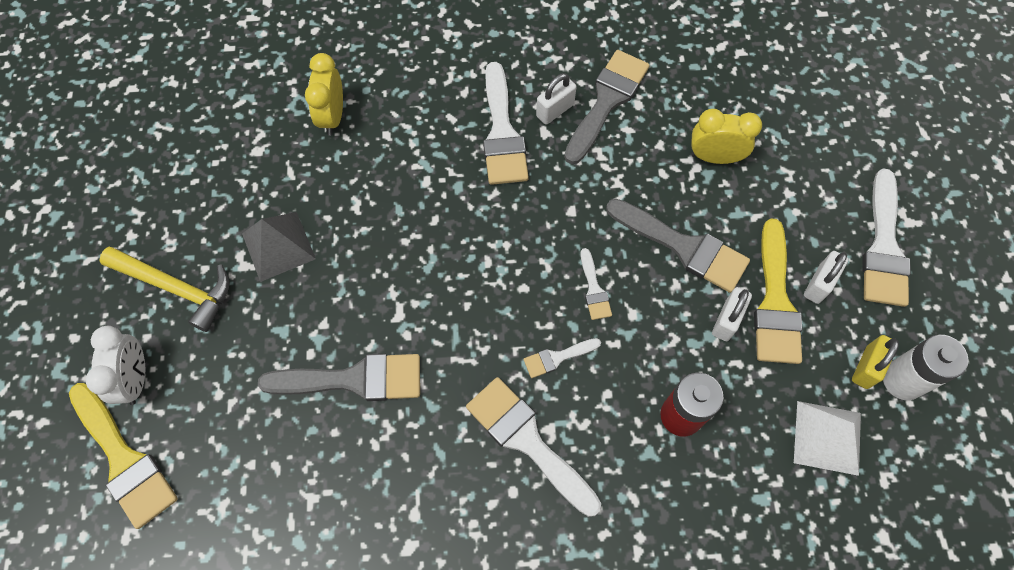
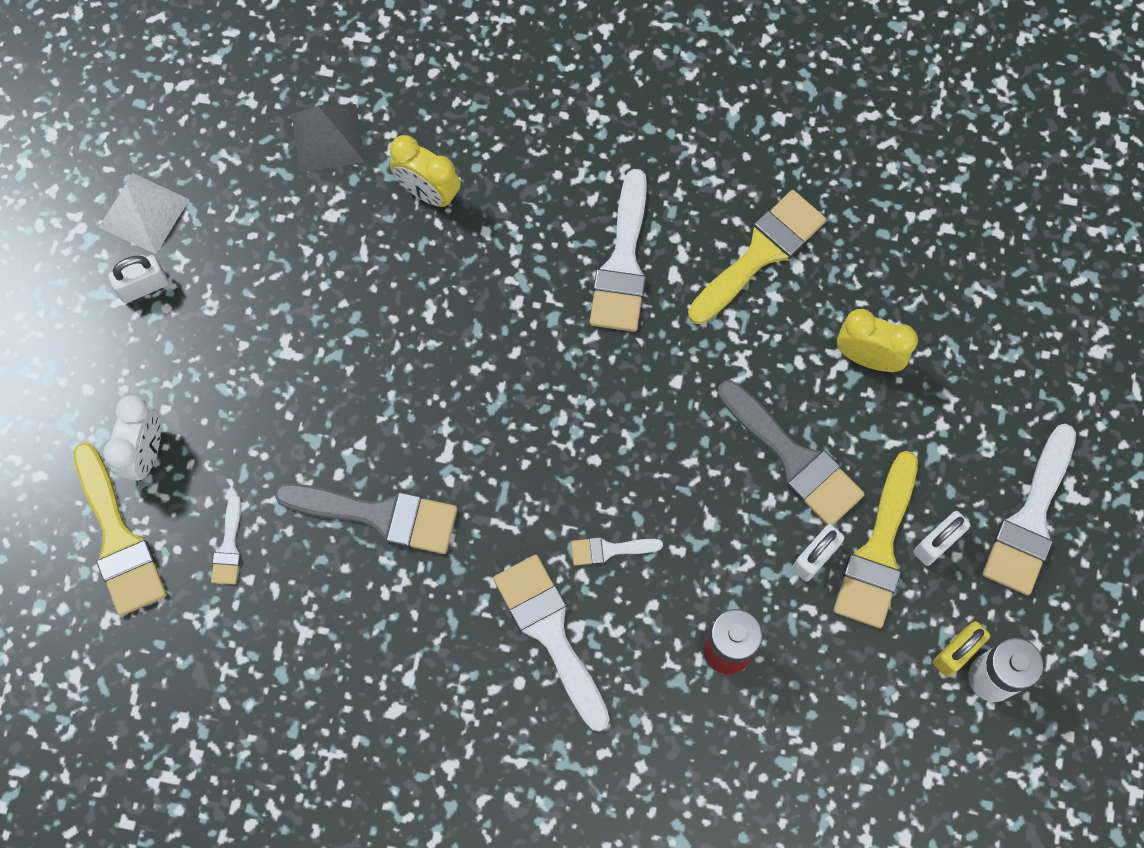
camera: 15 degrees right, 5 degrees up
(176, 288) = (207, 360): yellow hammer -> none
(278, 246) = (331, 339): grey pyramid -> grey pyramid (328, 137)
(332, 116) = (428, 193): yellow clock -> yellow clock turned 75 degrees counterclockwise
(555, 110) = (694, 250): white padlock -> white padlock (144, 287)
(594, 289) = (674, 482): white brush -> white brush (229, 547)
(607, 101) = (761, 253): grey brush -> yellow brush
(827, 437) = (882, 717): white pyramid -> white pyramid (144, 213)

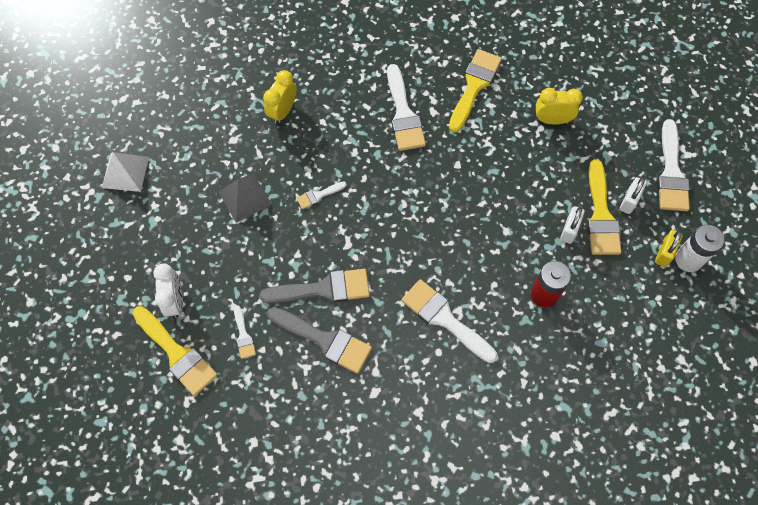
camera: 20 degrees left, 5 degrees down
(144, 287) = (140, 211): white padlock -> none
(328, 137) = (215, 100): grey pyramid -> grey pyramid (245, 197)
(428, 193) = (283, 111): yellow clock -> yellow clock turned 105 degrees clockwise
(609, 550) = (458, 263): white brush -> white brush (318, 195)
(794, 459) = (536, 183): grey brush -> grey brush (324, 340)

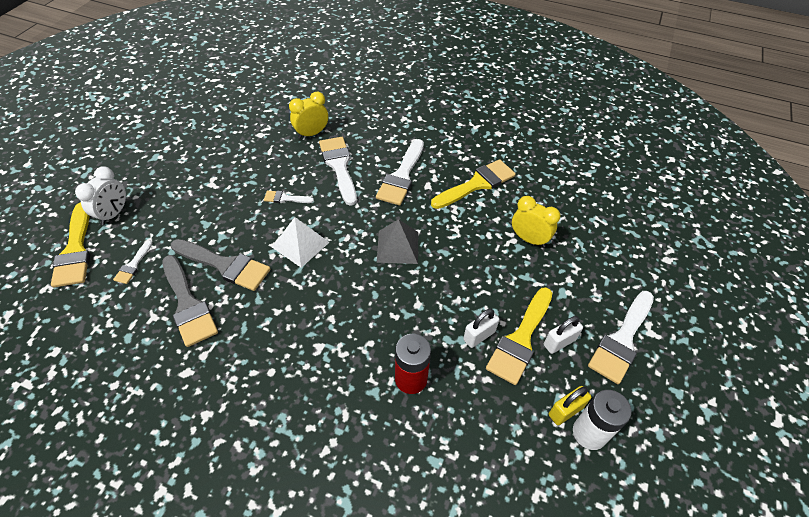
camera: 30 degrees right, 15 degrees down
(125, 172) = (170, 120): white pyramid -> white pyramid (300, 244)
(245, 197) = (231, 173): grey pyramid -> grey pyramid (398, 247)
(444, 319) = (301, 346): white brush -> white brush (339, 166)

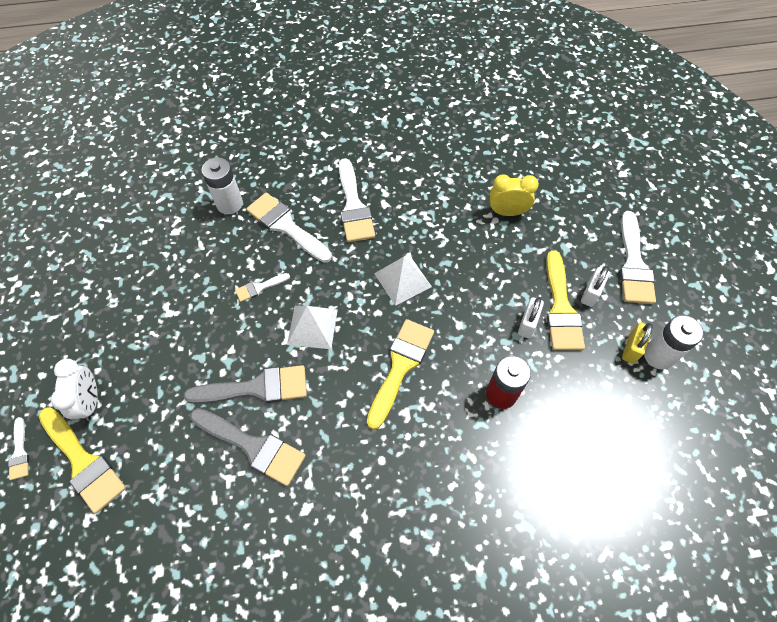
camera: 30 degrees left, 10 degrees up
(133, 265) = (162, 441): white brush -> white brush (20, 452)
(311, 134) = (229, 204): yellow clock -> white battery
(398, 247) = (402, 280): grey pyramid -> white pyramid
(477, 184) = (427, 179): yellow brush -> yellow brush (400, 366)

